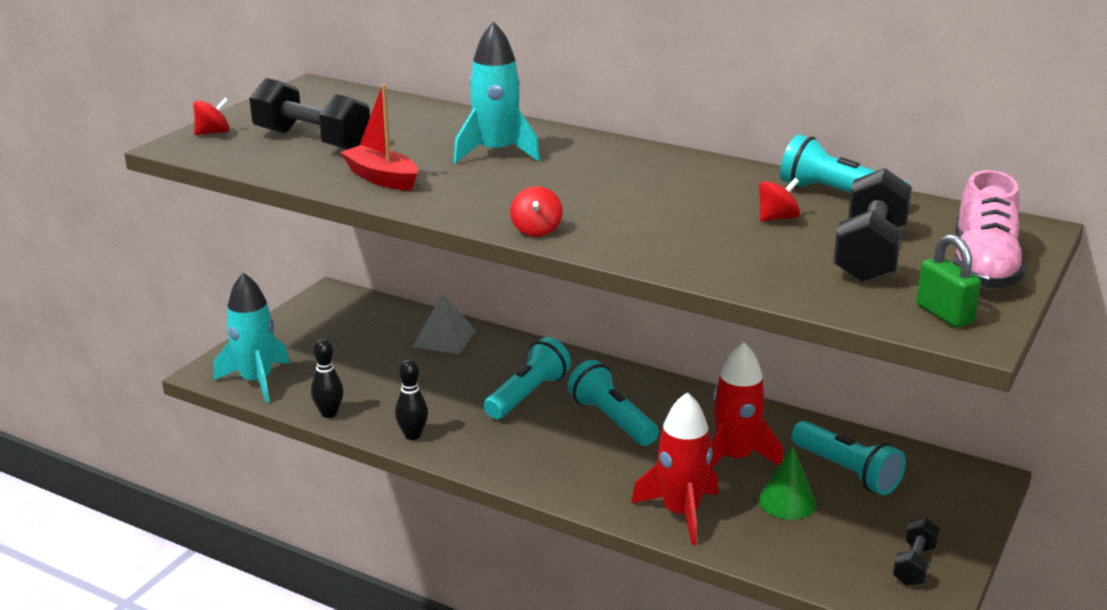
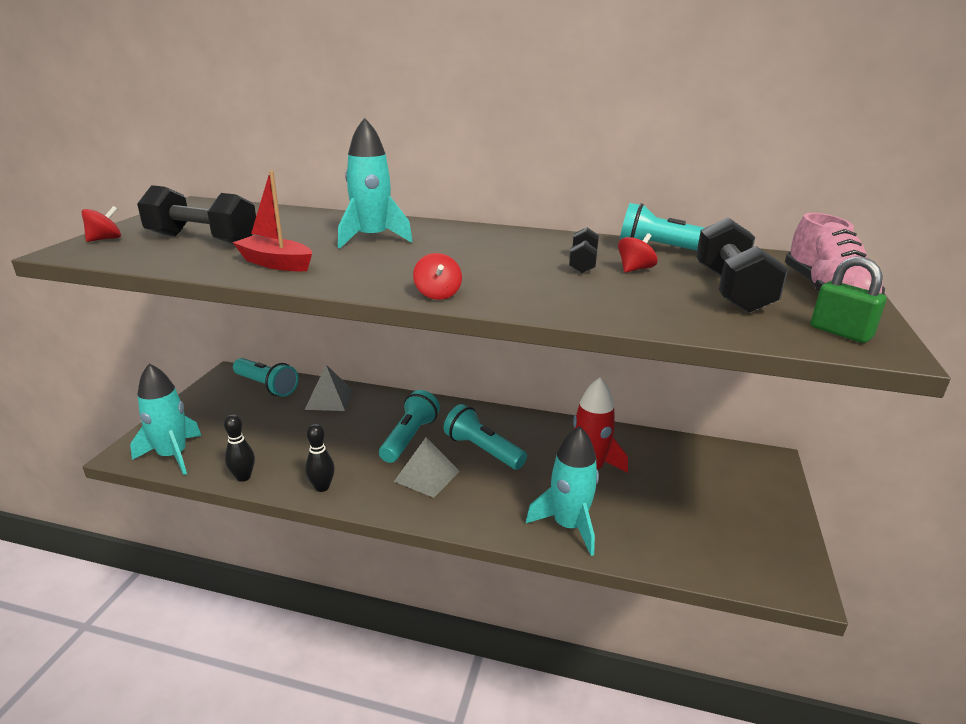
camera: 15 degrees left, 0 degrees up
(535, 439) = (427, 476): none -> grey pyramid
(681, 513) = (569, 525): red rocket -> turquoise rocket
(787, 502) = (645, 502): green cone -> none
(847, 472) = (675, 469): turquoise flashlight -> turquoise flashlight (266, 386)
(914, 565) = (767, 543): black dumbbell -> black dumbbell (582, 263)

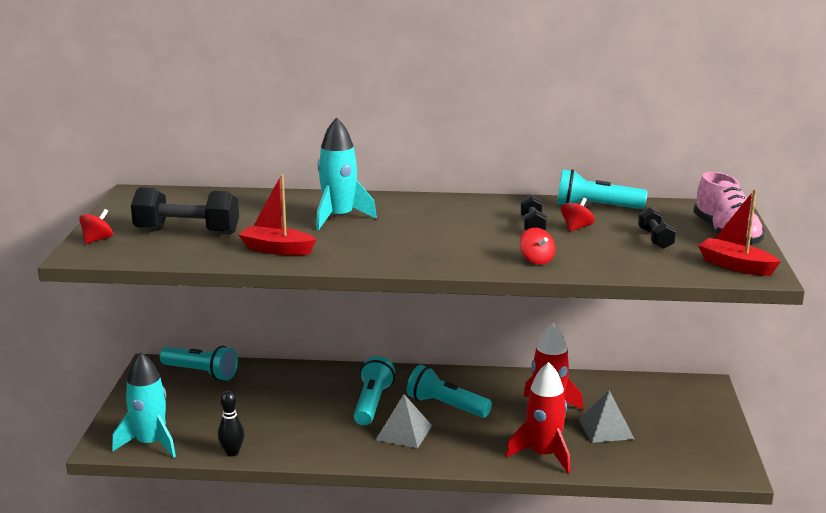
camera: 10 degrees left, 5 degrees down
(322, 487) = (311, 452): black bowling pin -> none
(329, 399) = (274, 378): grey pyramid -> grey pyramid (606, 428)
(437, 294) = (431, 264): red spinning top -> red spinning top (536, 260)
(569, 525) = (543, 455): turquoise rocket -> red rocket
(731, 290) = (655, 239): black dumbbell -> black dumbbell, size x0.55
(840, 332) = (735, 266): green padlock -> red boat

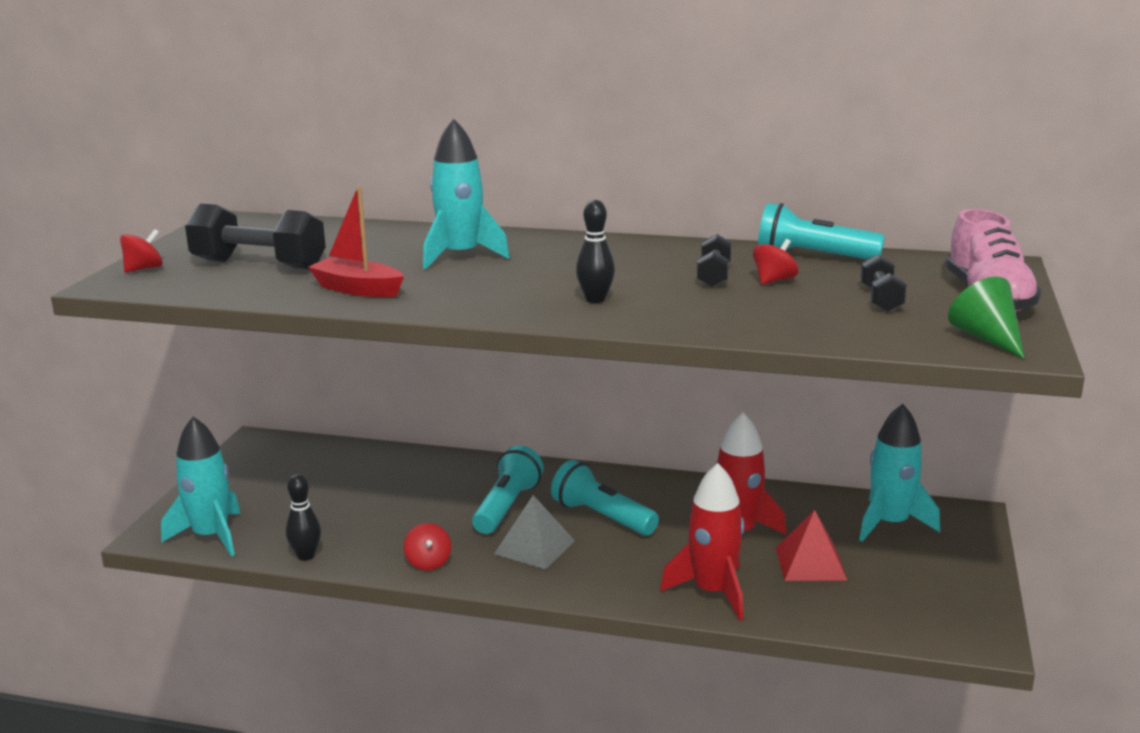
camera: 10 degrees right, 0 degrees up
(201, 373) = (309, 454): turquoise flashlight -> none
(457, 249) = (595, 299): none -> black bowling pin
(536, 260) = (699, 317): red spinning top -> red spinning top (428, 562)
(606, 428) = (810, 563): grey pyramid -> red pyramid
(653, 396) = (890, 524): none -> turquoise rocket
(735, 266) = (987, 338): red boat -> green cone

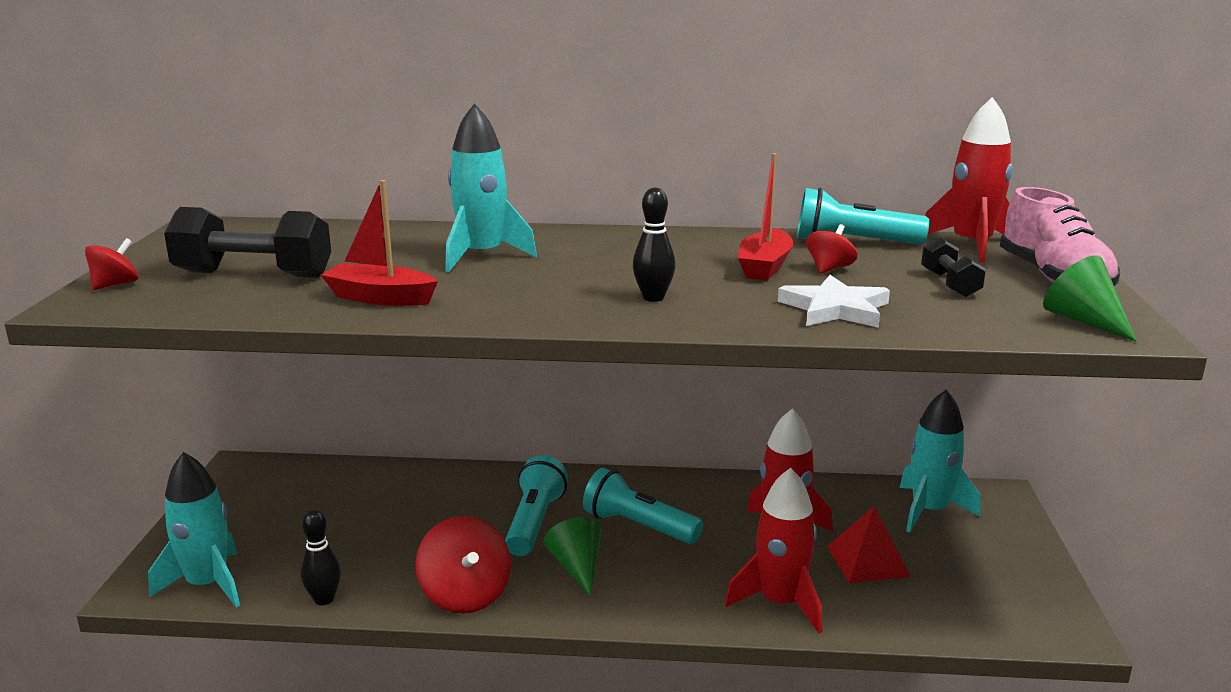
camera: 10 degrees left, 0 degrees up
(428, 562) = (465, 595): red spinning top -> red spinning top, size x1.81
(534, 547) = (577, 567): grey pyramid -> green cone
(713, 276) = (764, 267): black dumbbell -> red boat
(756, 316) = (835, 309): none -> white star
(928, 263) = (971, 245): none -> red rocket

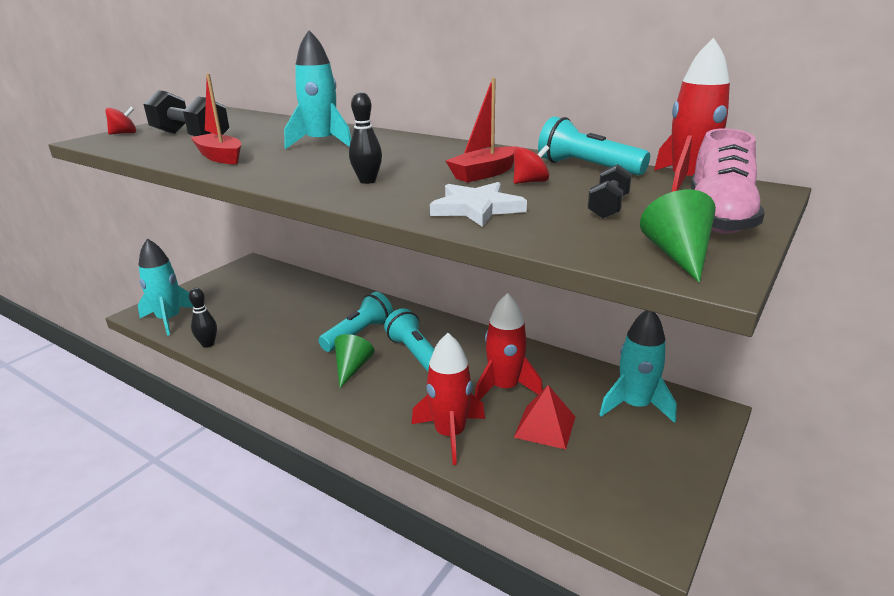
camera: 30 degrees right, 5 degrees up
(465, 595) = (275, 365): red spinning top -> none

